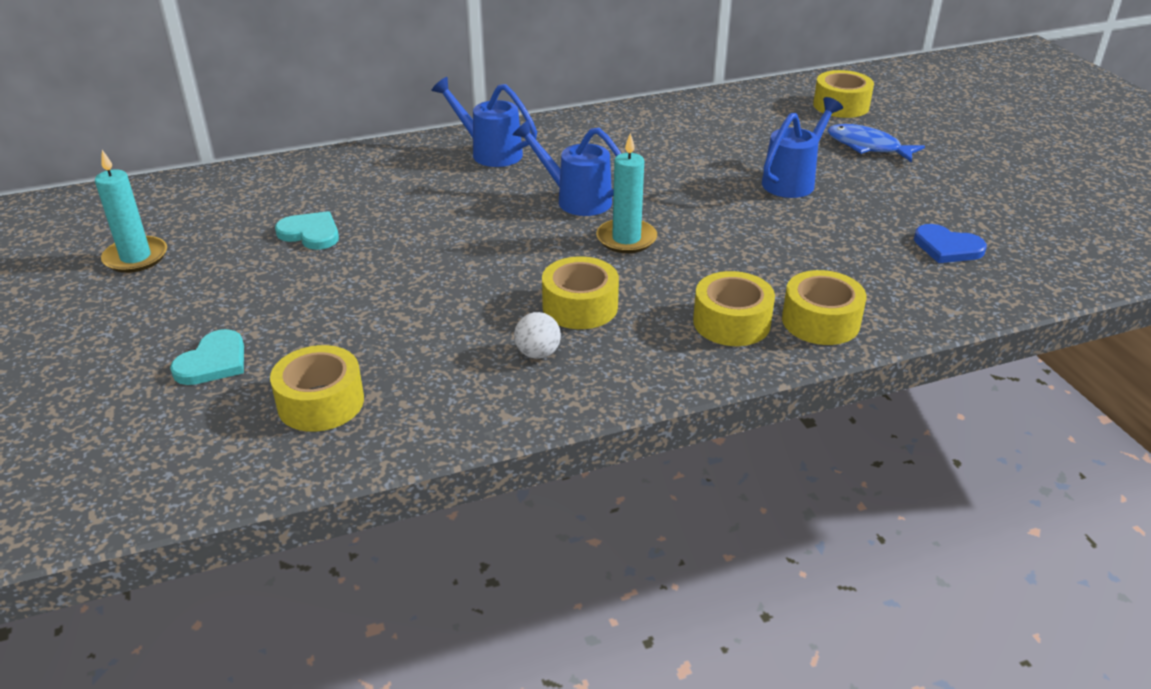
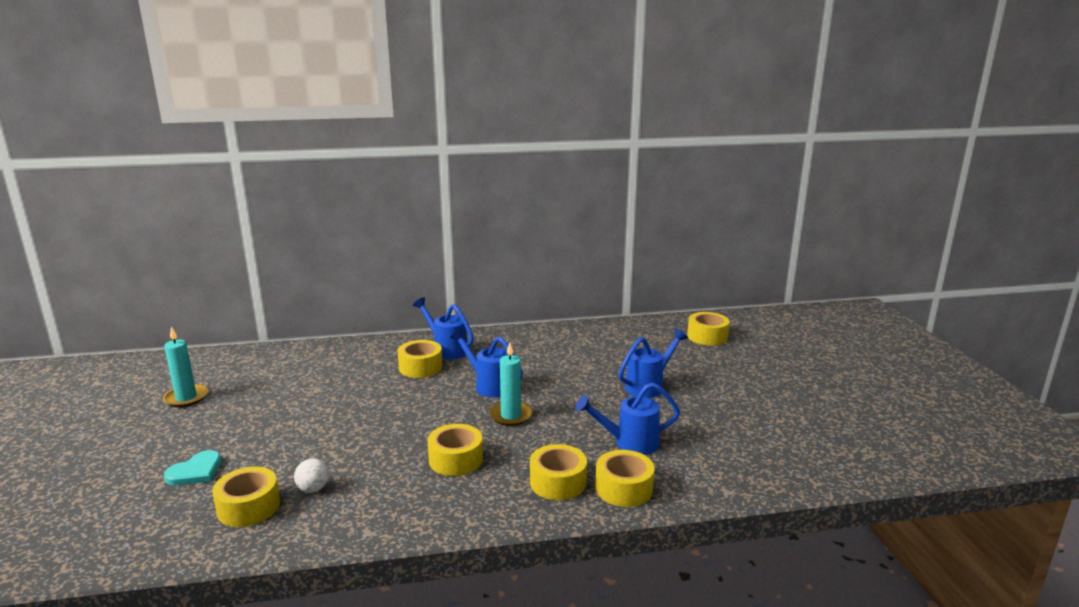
camera: 10 degrees right, 15 degrees down
(310, 233) = (303, 392): turquoise heart -> none
(465, 181) = (420, 367): none -> yellow tape
(538, 353) = (410, 489): white ball -> white ball (313, 489)
(801, 261) = (629, 443): none -> blue watering can
(867, 146) = (714, 366): blue fish -> none
(947, 247) = (743, 444): blue heart -> none

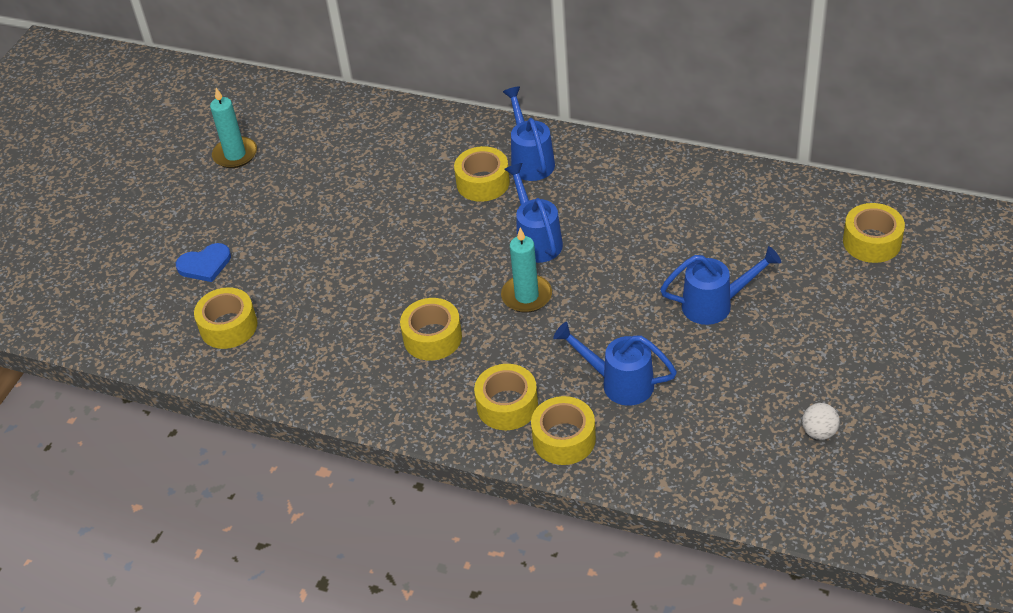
camera: 35 degrees right, 25 degrees up
(196, 471) = (205, 264): turquoise heart -> blue heart
(313, 489) = (289, 325): white ball -> white ball (819, 432)

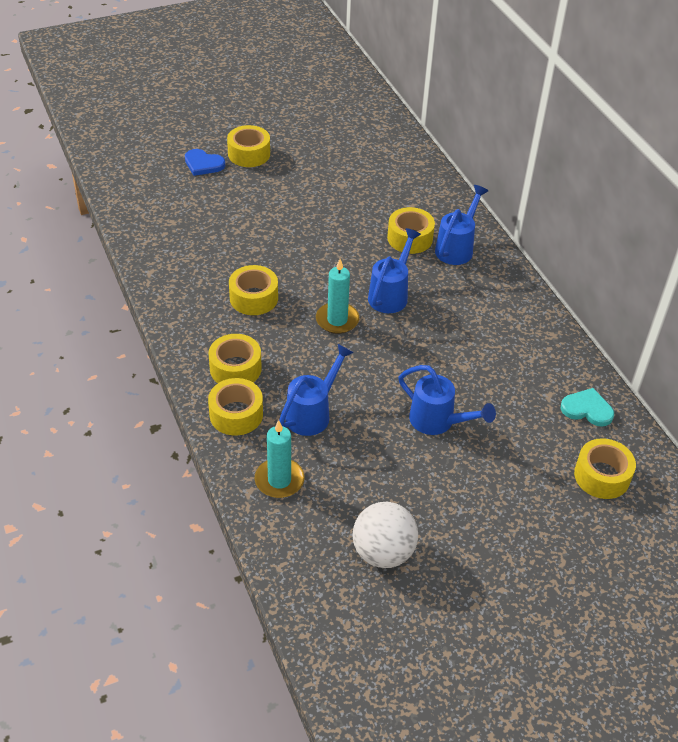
camera: 40 degrees right, 0 degrees up
(228, 326) = (167, 205): yellow tape -> yellow tape (249, 154)
(235, 155) = (302, 119): turquoise candle -> turquoise candle (279, 480)
(619, 383) = (312, 413): blue watering can -> blue watering can turned 60 degrees clockwise
(796, 203) = (587, 409): none -> turquoise heart
(819, 432) = (383, 552): white ball -> white ball, size x1.90

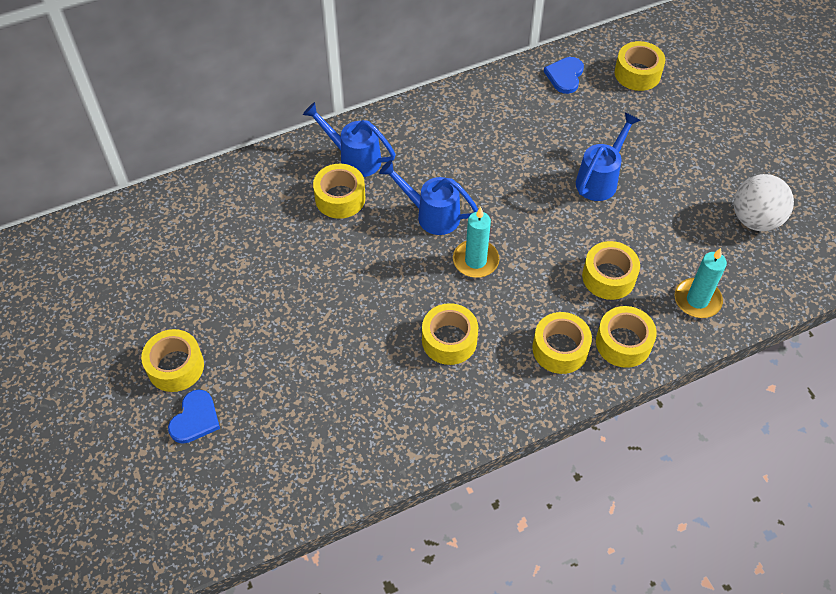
camera: 90 degrees left, 10 degrees up
(312, 413) = (608, 277): blue watering can -> yellow tape
(587, 409) = (565, 76): turquoise heart -> blue heart

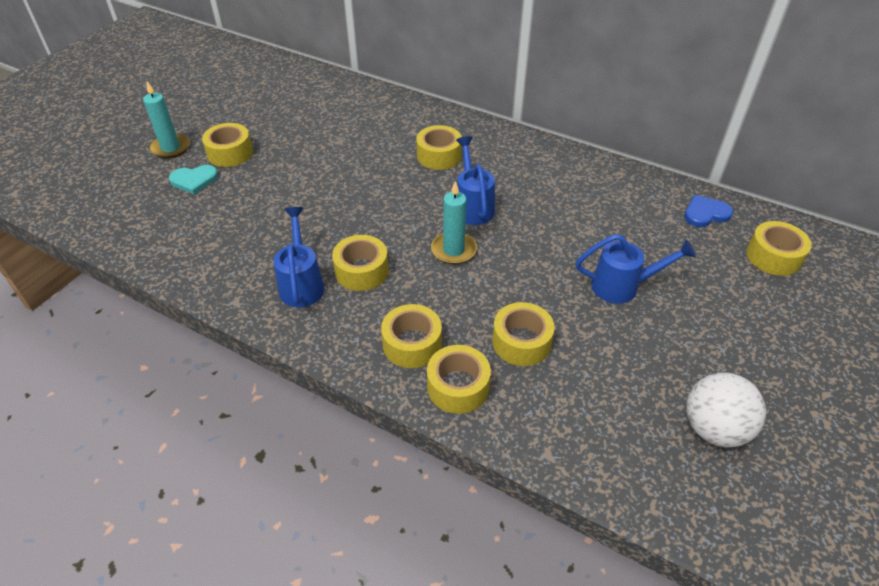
camera: 55 degrees right, 10 degrees down
(195, 419) = (194, 180): blue heart -> turquoise heart
(354, 158) = (482, 145): blue watering can -> blue watering can (301, 283)
(697, 300) = (562, 423): turquoise candle -> turquoise candle (170, 148)

